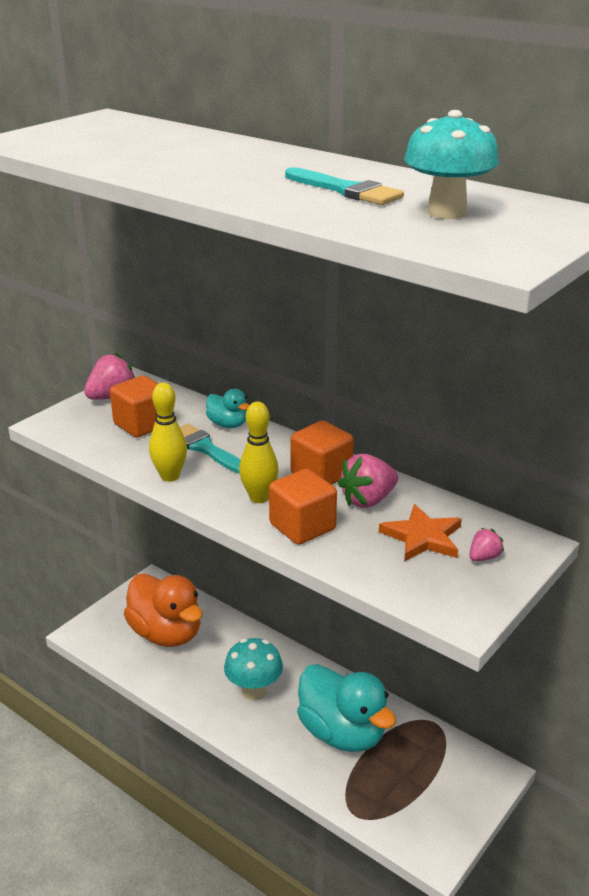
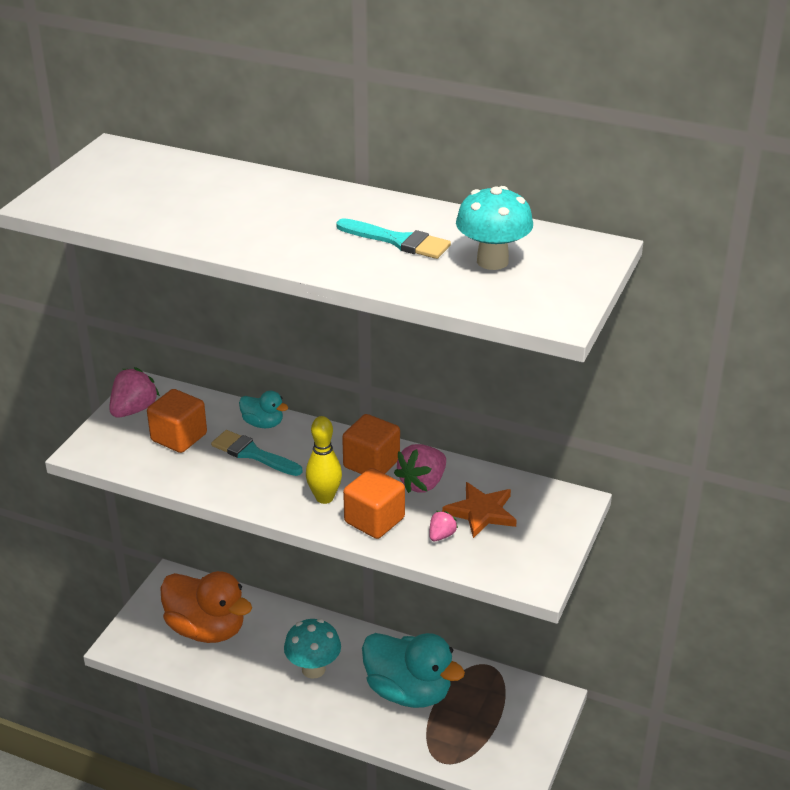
camera: 15 degrees left, 5 degrees up
(170, 476) = (232, 490): yellow bowling pin -> none
(484, 557) = (537, 522): pink strawberry -> pink strawberry (441, 535)

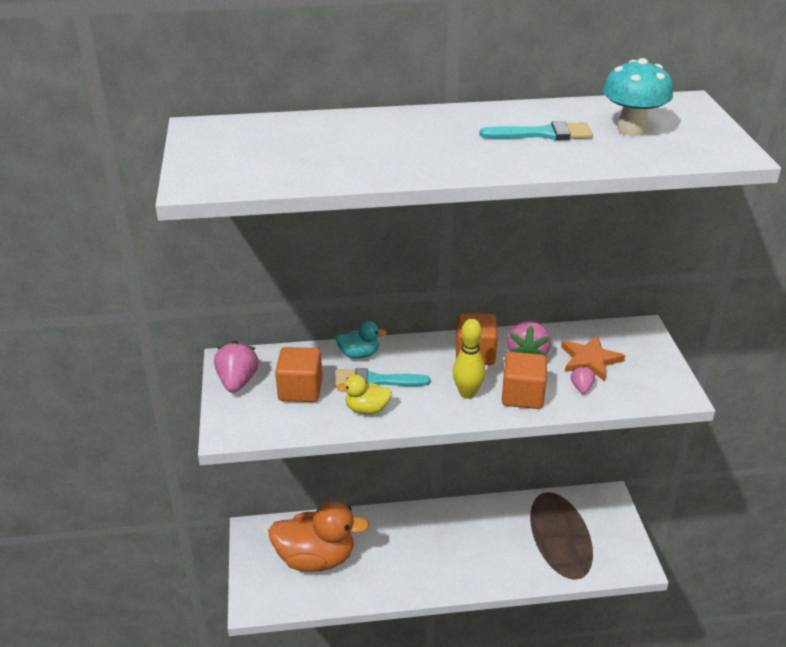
camera: 30 degrees left, 0 degrees up
(219, 477) = (367, 409): none -> yellow duck
(313, 669) = (426, 552): turquoise mushroom -> none
(408, 692) = (509, 537): turquoise duck -> none

